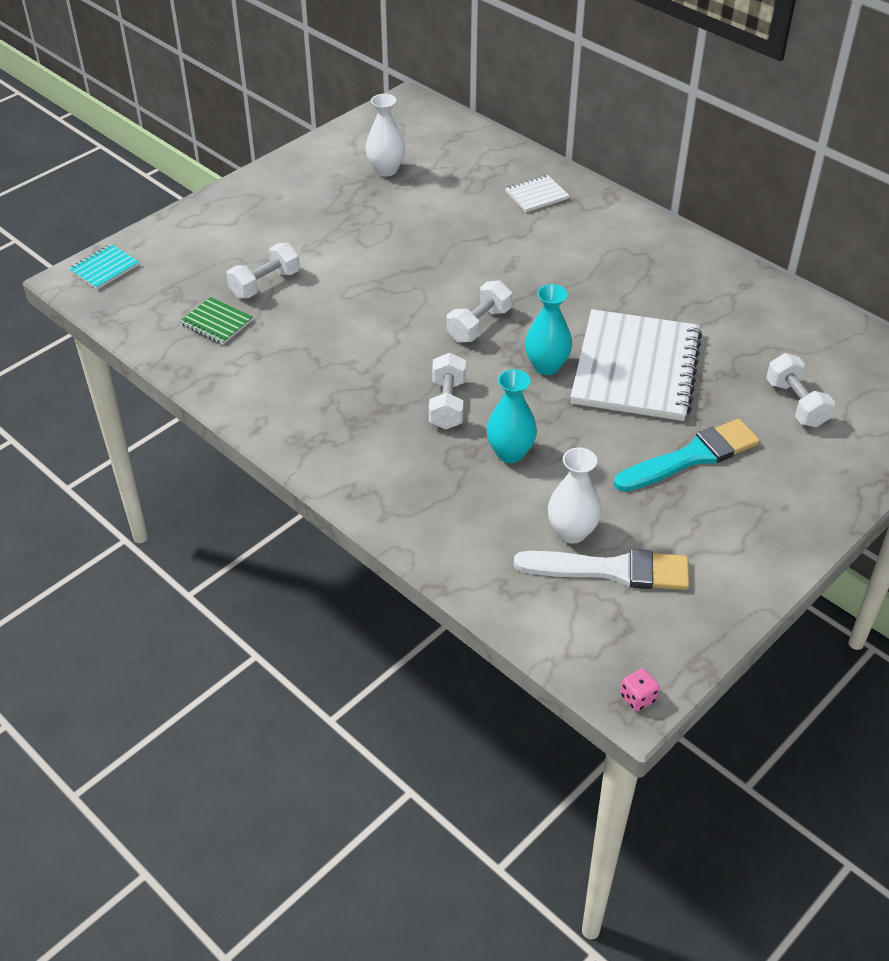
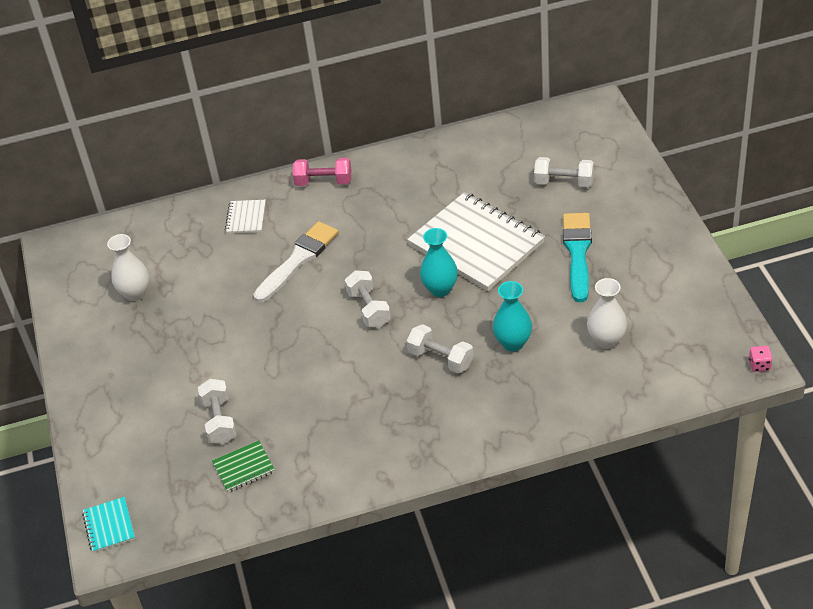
camera: 55 degrees left, 0 degrees up
(611, 570) = (651, 335): white brush -> white brush (298, 260)
(631, 225) = (324, 182): none -> pink dumbbell

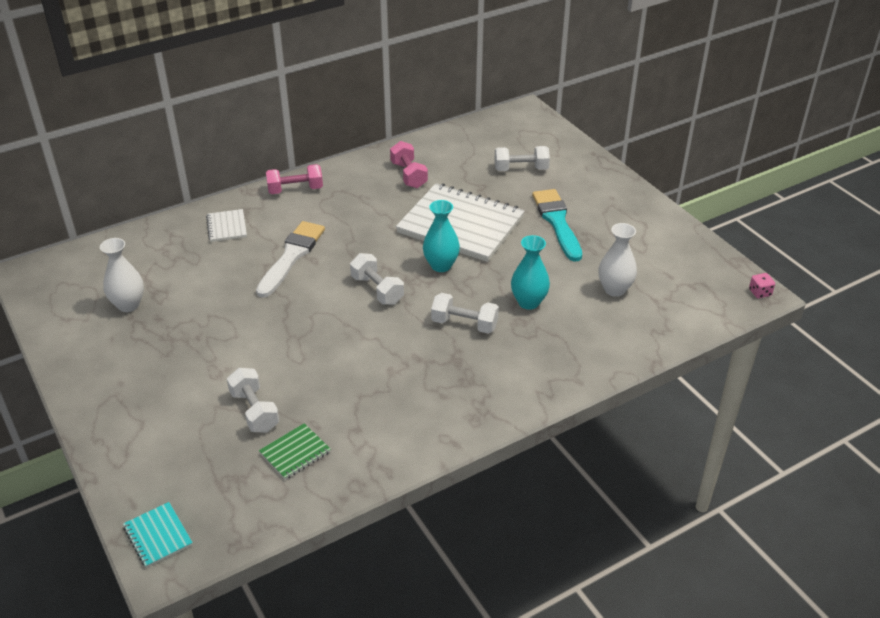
camera: 20 degrees left, 5 degrees down
(443, 177) = (409, 175): none -> pink dumbbell

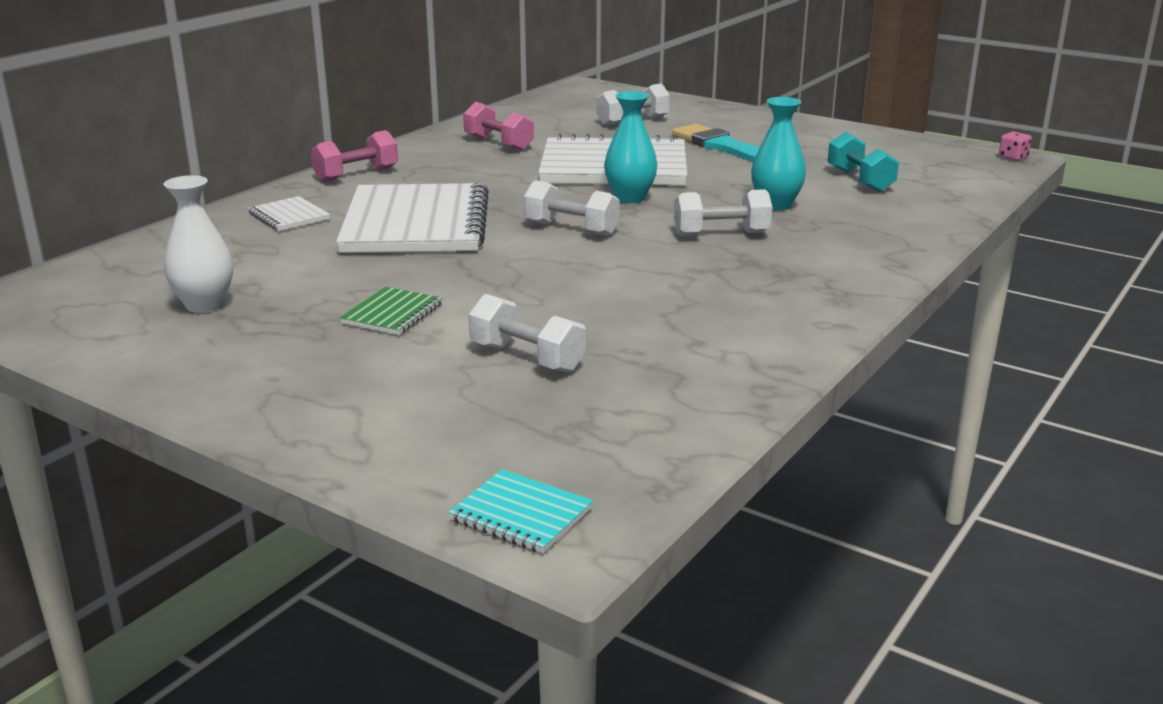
camera: 25 degrees left, 15 degrees down
(291, 256) = (416, 224): white brush -> white notebook
(295, 453) = (637, 381): green notebook -> green notebook (392, 314)
(614, 289) = (860, 180): white vase -> turquoise dumbbell

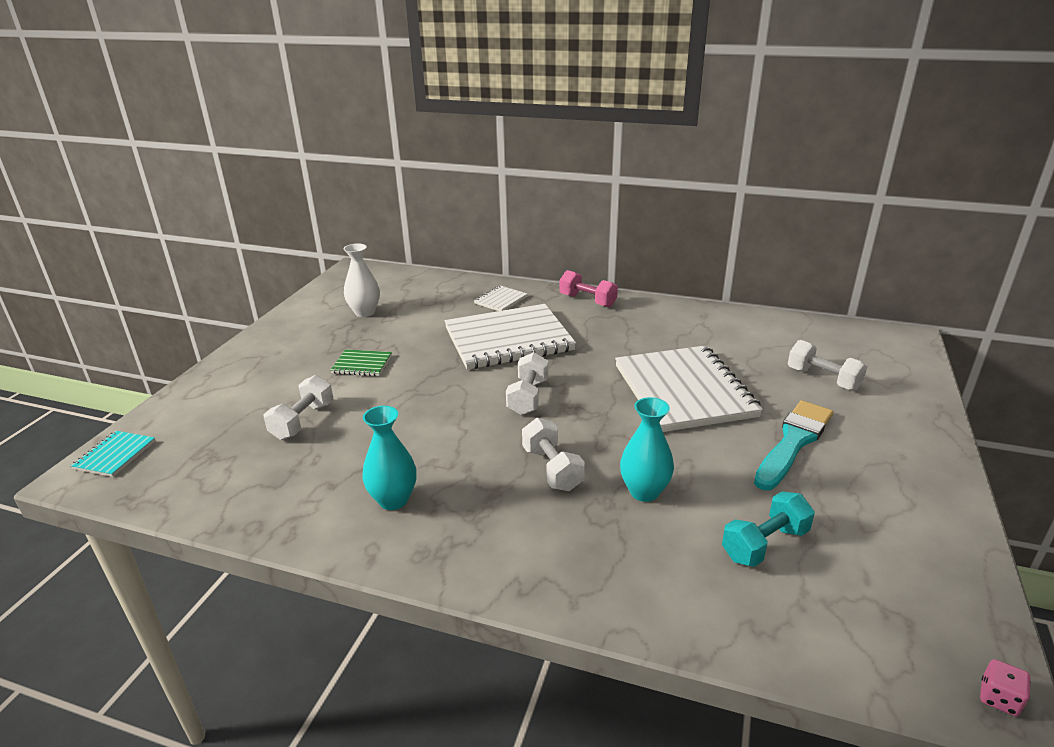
camera: 75 degrees right, 5 degrees up
(498, 144) = (698, 333): pink dumbbell -> none
(630, 198) = (612, 411): turquoise vase -> turquoise vase (393, 500)

